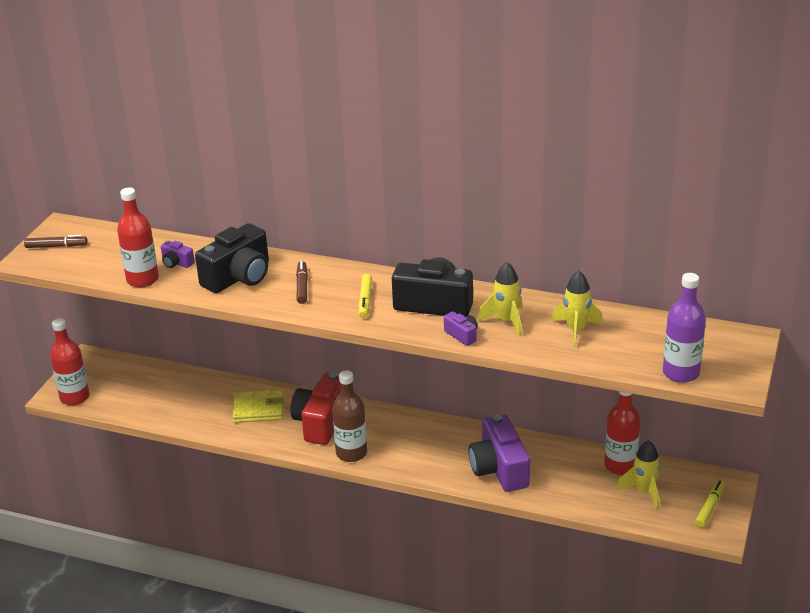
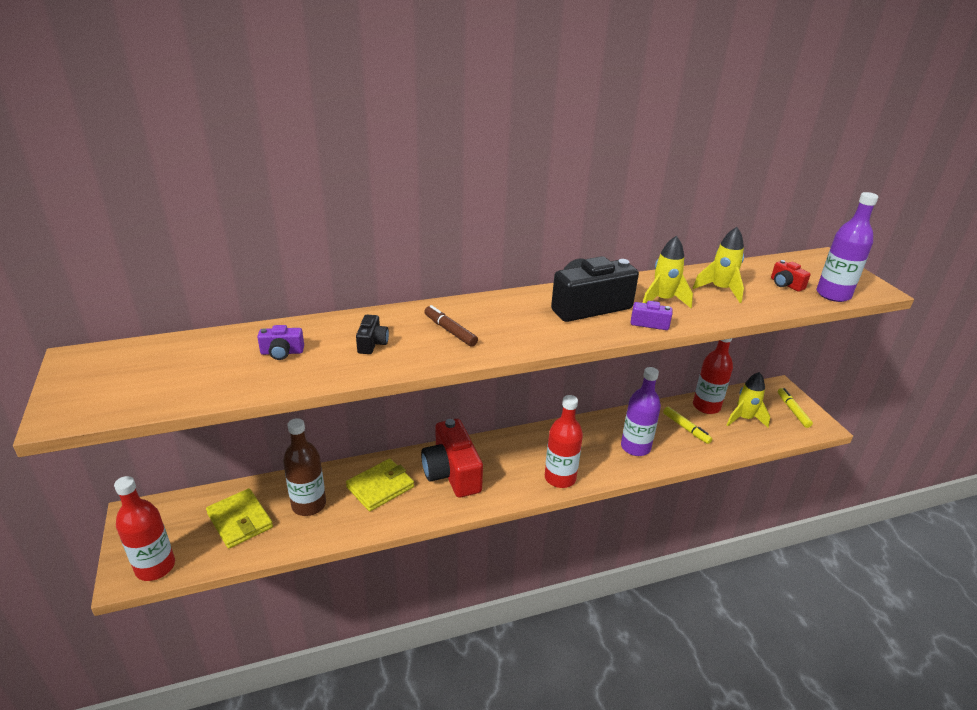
camera: 40 degrees left, 0 degrees up
(56, 246) = (94, 384): brown marker -> none
(142, 279) = (260, 383): red bottle -> red bottle (560, 478)
(146, 391) = (240, 520): none -> yellow wallet
(239, 277) = (372, 343): black camera -> black camera, size x0.45
(351, 453) = (509, 489): brown bottle -> brown bottle (309, 505)
(365, 300) = (526, 323): yellow marker -> yellow marker (686, 428)
(499, 469) = (635, 447): purple camera -> purple bottle
(650, 348) = (785, 284): none -> red camera

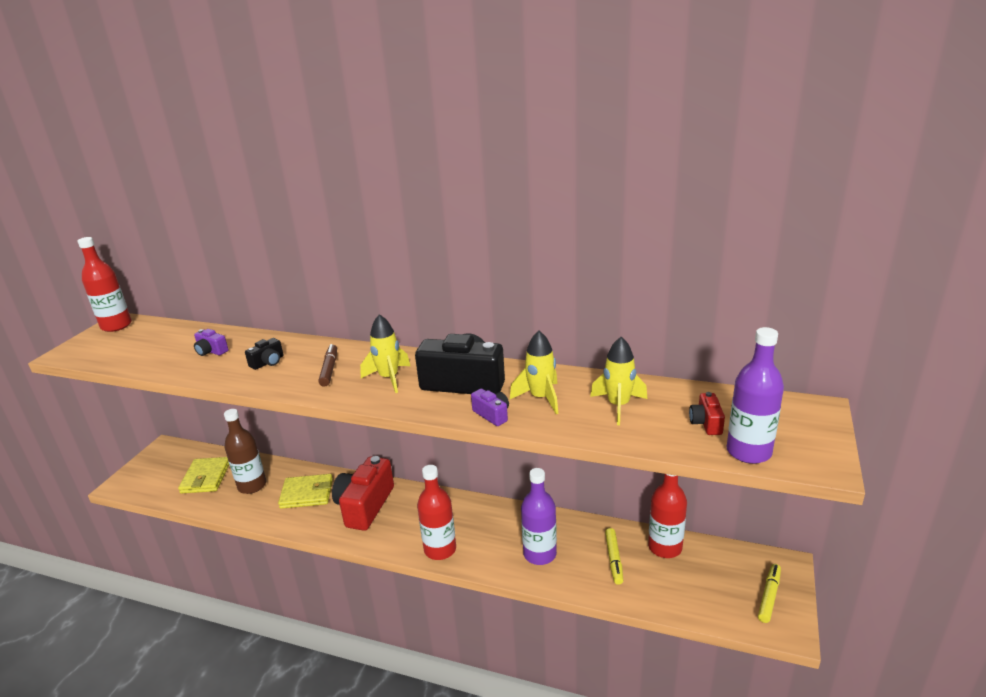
camera: 40 degrees right, 5 degrees down
(155, 567) = (137, 486): red bottle -> red bottle (116, 326)
(744, 418) = (694, 578): yellow rocket -> yellow rocket (389, 378)

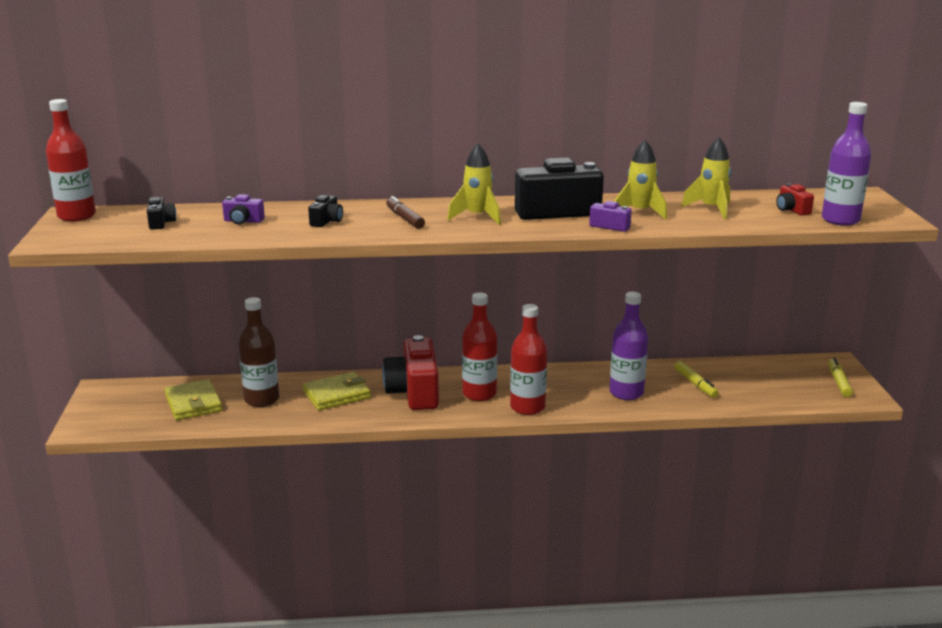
camera: 25 degrees left, 5 degrees down
(156, 343) = (161, 223): none -> black camera
(665, 547) = (732, 369): red bottle -> red bottle (479, 394)

